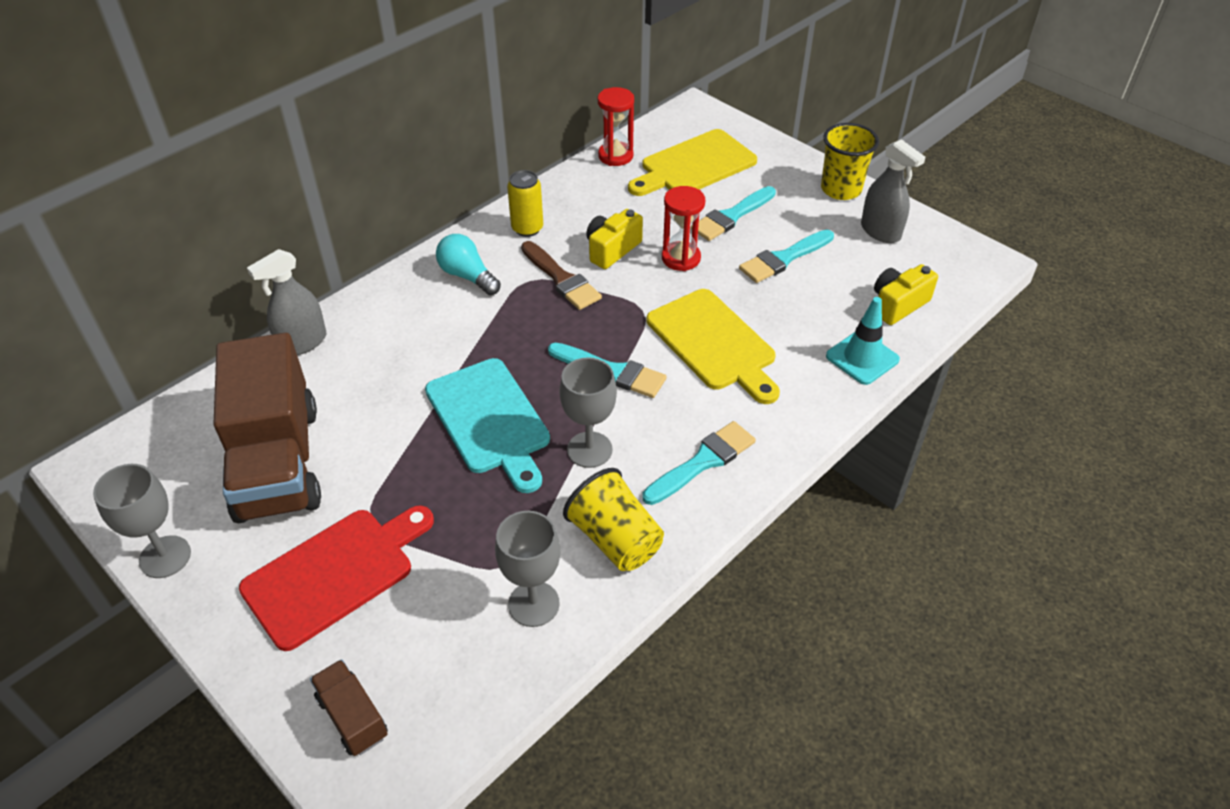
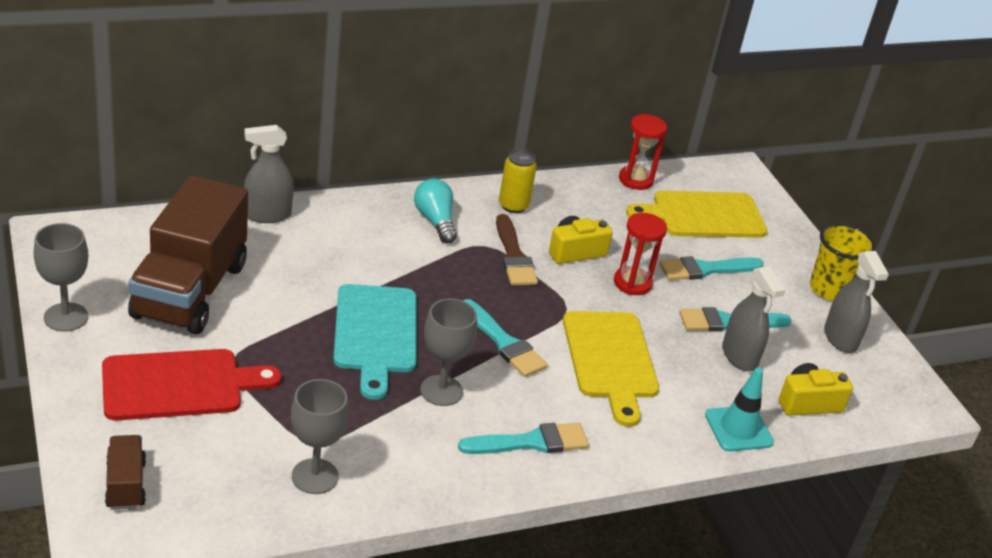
camera: 20 degrees right, 10 degrees down
(615, 539) = (414, 463): yellow cup -> none
(815, 287) = (739, 356): none -> grey spray bottle

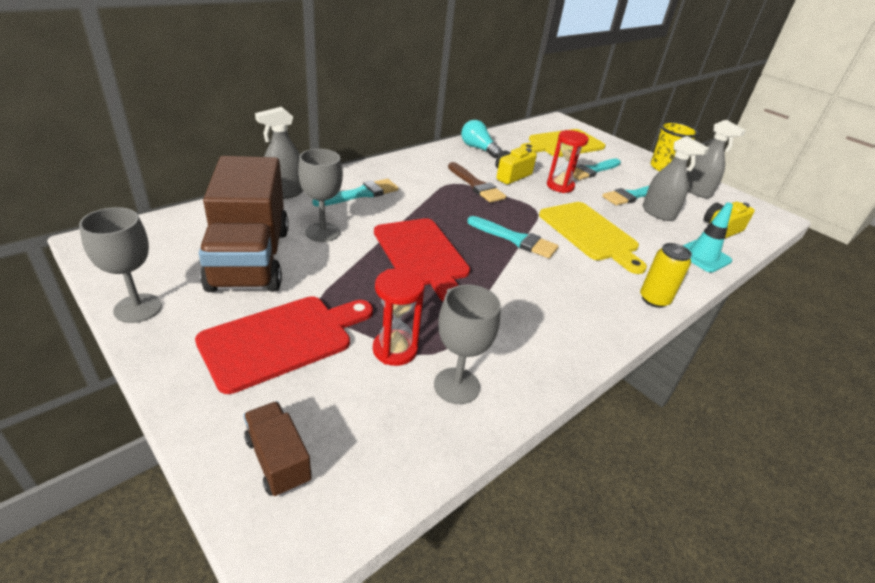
camera: 20 degrees left, 0 degrees up
(375, 334) = (422, 255): turquoise cutting board -> red cutting board
(435, 221) = (409, 175): turquoise light bulb -> turquoise light bulb (478, 148)
(441, 391) = (501, 283): grey goblet -> grey goblet (322, 232)
(513, 205) = (452, 158): yellow can -> yellow can (654, 299)
(531, 442) = (593, 303): turquoise brush -> turquoise brush (360, 194)
(635, 180) = (510, 133): red hourglass -> red hourglass (395, 350)

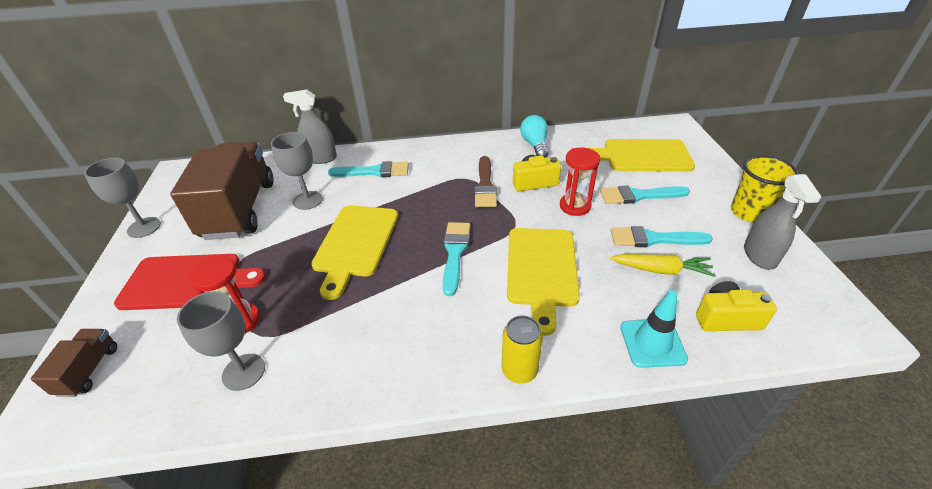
camera: 40 degrees right, 5 degrees up
(250, 259) = (239, 209): brown truck -> brown truck turned 150 degrees clockwise
(422, 255) = (355, 243): red cutting board -> yellow cutting board
(516, 239) = (455, 253): turquoise brush -> turquoise brush turned 150 degrees counterclockwise
(658, 213) = (661, 270): grey spray bottle -> yellow carrot

